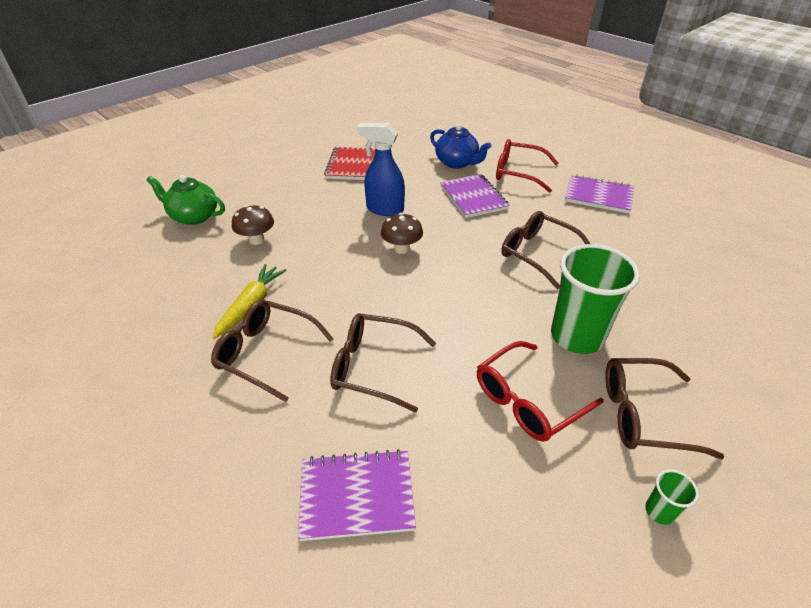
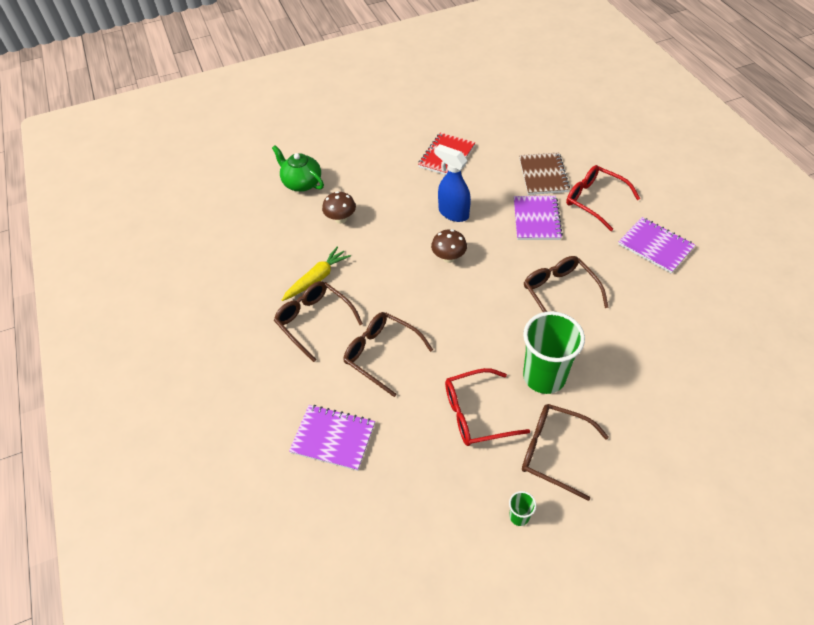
camera: 25 degrees right, 10 degrees up
(457, 163) = (543, 175): blue teapot -> brown notebook

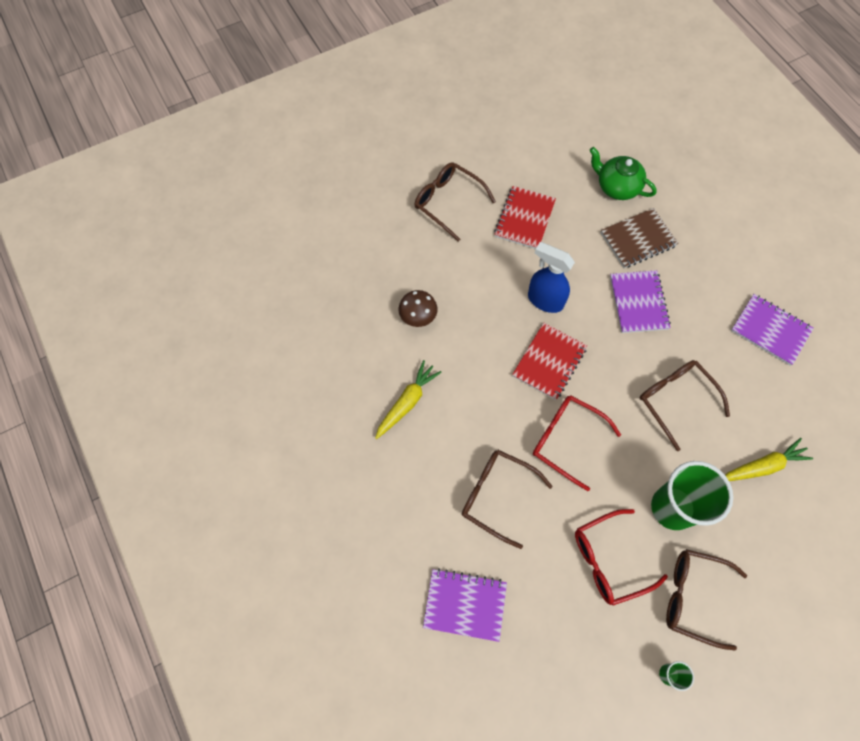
camera: 10 degrees left, 15 degrees up
(301, 183) = (362, 268): green teapot -> green teapot (617, 187)
(314, 321) = (415, 459): brown glasses -> brown glasses (448, 202)
(449, 257) = (549, 362): brown mushroom -> red notebook
(543, 175) = (638, 239): brown notebook -> brown notebook turned 75 degrees clockwise
(594, 200) = (699, 272): red glasses -> red glasses (566, 440)
(636, 350) = (763, 466): none -> yellow carrot

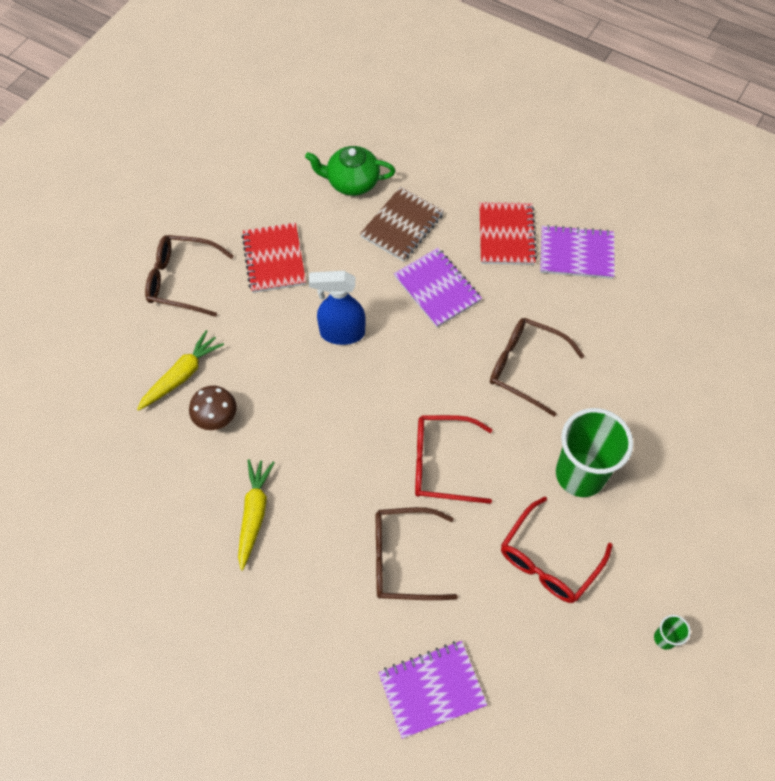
camera: 30 degrees left, 5 degrees down
(549, 362) = (381, 394): red notebook -> red notebook (506, 235)
(693, 597) = (646, 549): brown glasses -> none
(763, 466) = (640, 388): yellow carrot -> yellow carrot (181, 375)

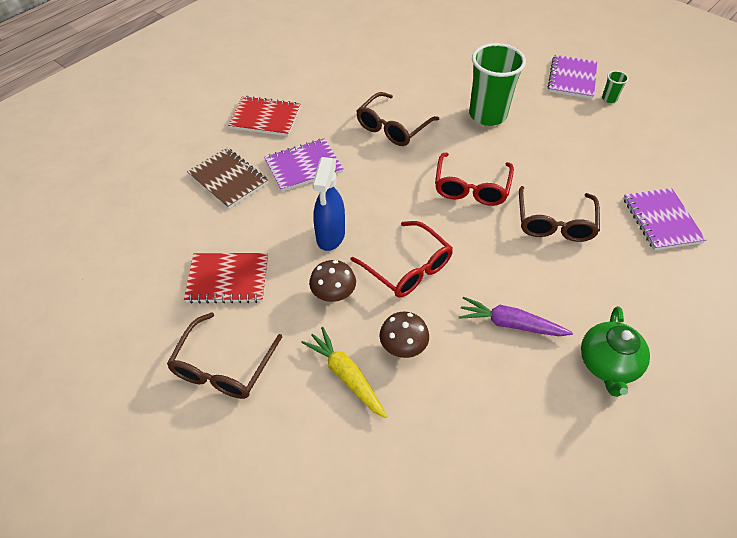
camera: 80 degrees left, 10 degrees down
(254, 514) = (510, 324): yellow carrot -> purple carrot
(268, 349) = (333, 295): none -> brown mushroom
(352, 182) = (161, 208): green teapot -> green teapot (607, 364)
(548, 560) = (555, 142): red glasses -> red glasses (408, 268)
(576, 253) = (298, 84): purple notebook -> purple notebook (572, 78)

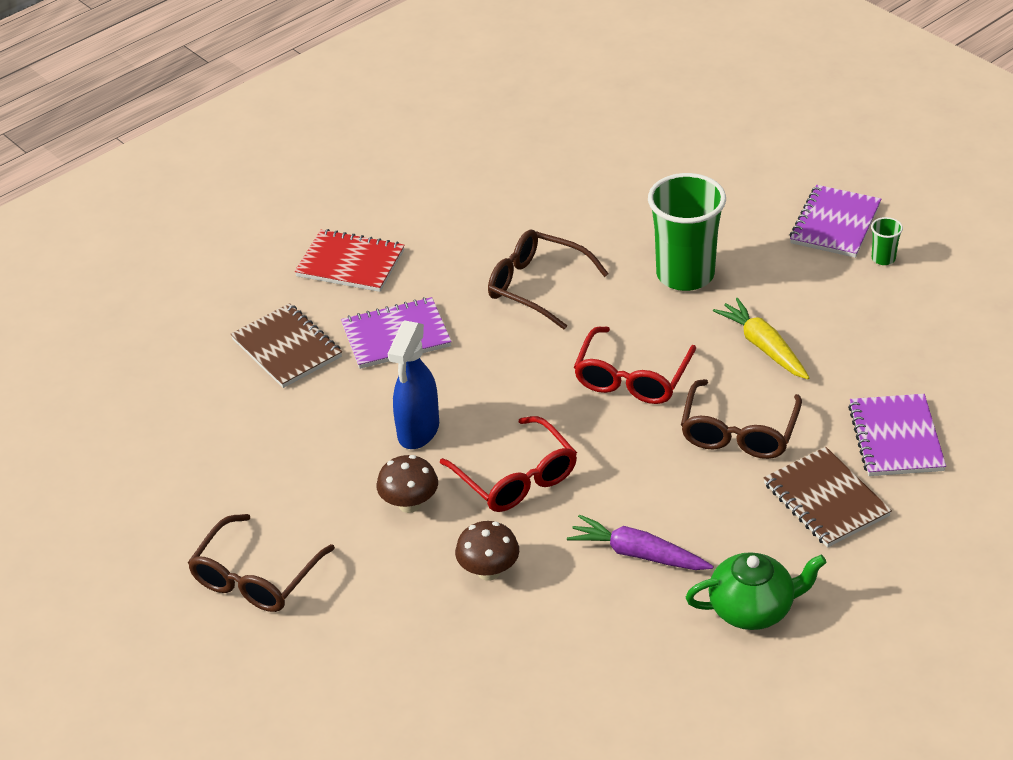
camera: 10 degrees right, 10 degrees down
(228, 279) = (272, 477): red notebook -> none
(346, 376) = (409, 598): yellow carrot -> yellow carrot (763, 347)
(393, 127) = (537, 286): brown glasses -> brown glasses turned 75 degrees clockwise
(607, 364) = (753, 609): green teapot -> green teapot turned 120 degrees counterclockwise
(630, 270) = (825, 500): none -> brown notebook

